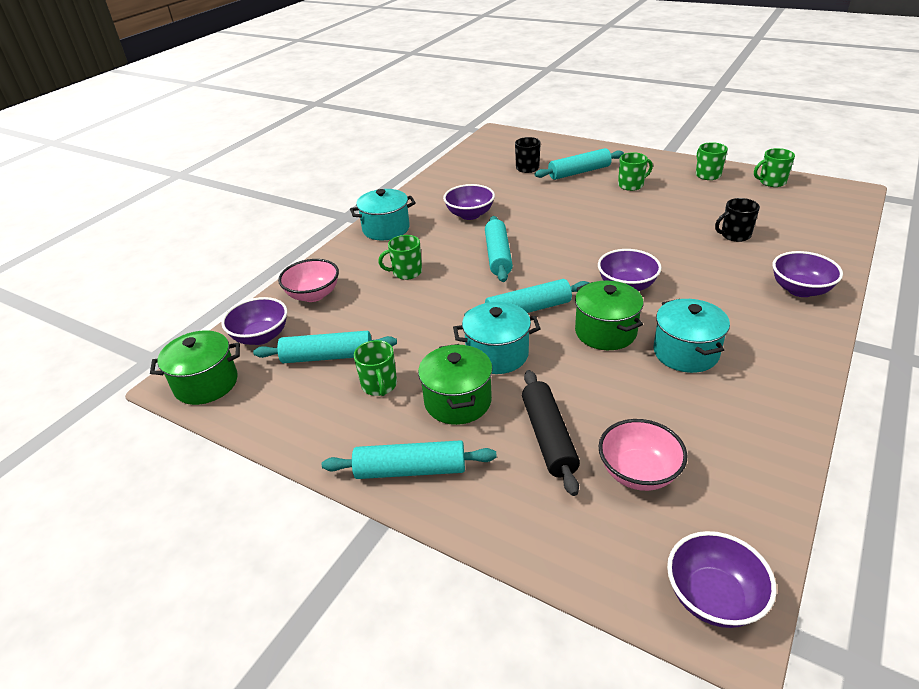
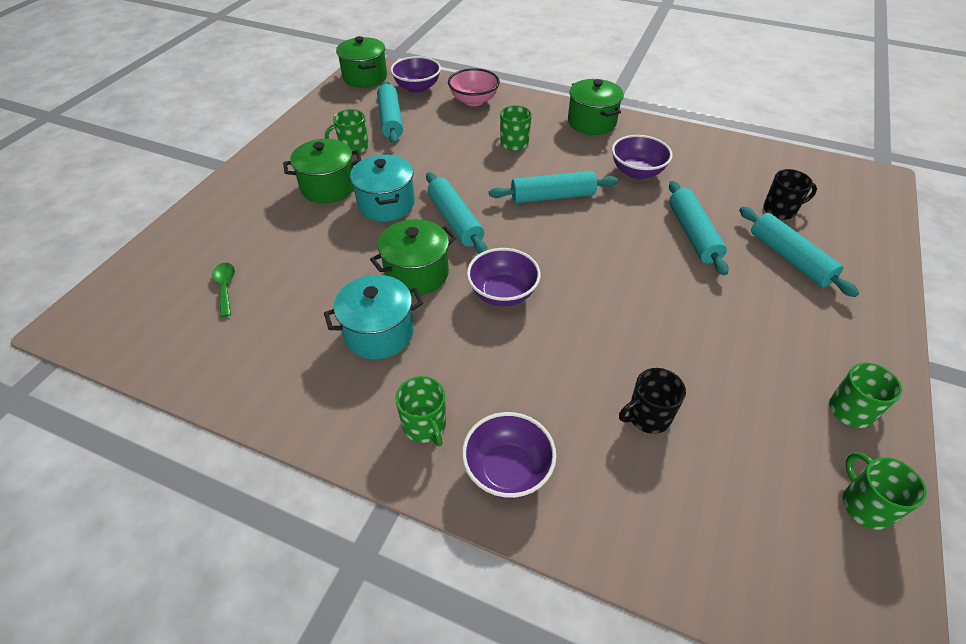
camera: 80 degrees right, 10 degrees up
(386, 229) = (591, 122): turquoise pot -> green pot
(410, 469) = (261, 171): turquoise rolling pin -> turquoise rolling pin (693, 234)
(549, 437) = (277, 237): black rolling pin -> none
(631, 185) = (770, 311): green mug -> green mug (425, 426)
(638, 472) = (225, 287): pink bowl -> green spoon
(713, 597) = (97, 320): purple bowl -> none
(734, 235) = (647, 416): black mug -> black mug turned 90 degrees counterclockwise

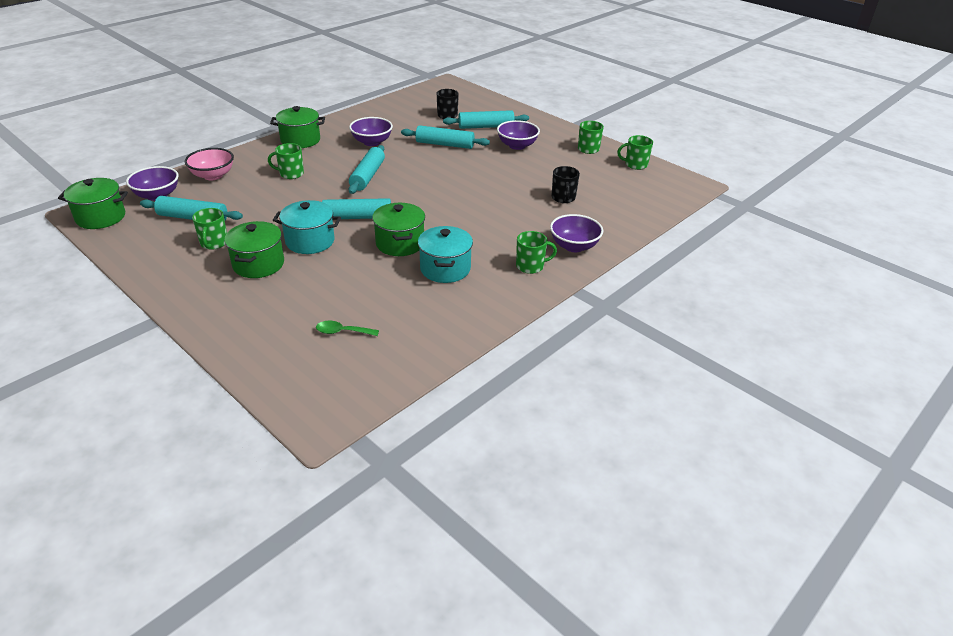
camera: 70 degrees left, 10 degrees down
(502, 293) = (444, 216): purple bowl -> purple bowl (517, 146)

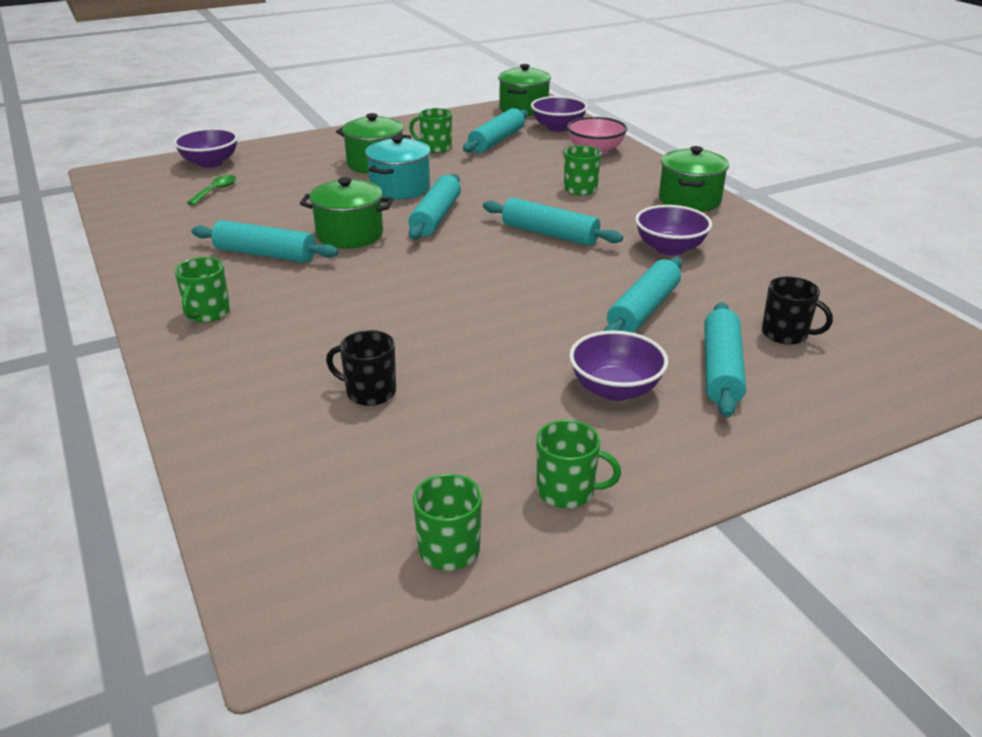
camera: 110 degrees right, 5 degrees down
(445, 269) = (265, 254): turquoise pot -> turquoise rolling pin
(574, 246) = (216, 362): purple bowl -> purple bowl (210, 163)

